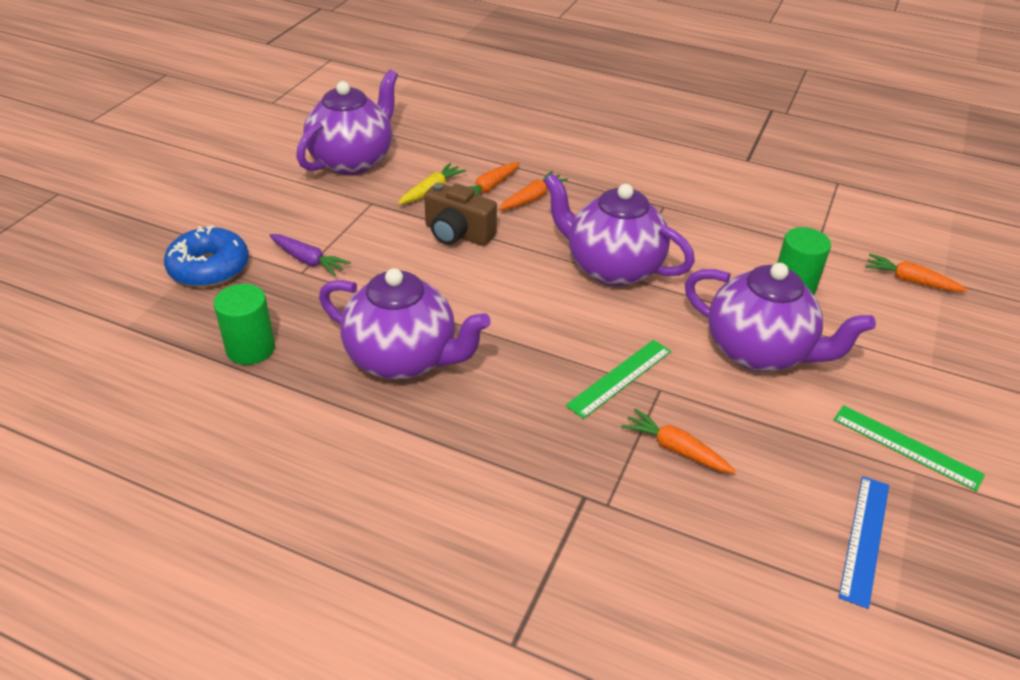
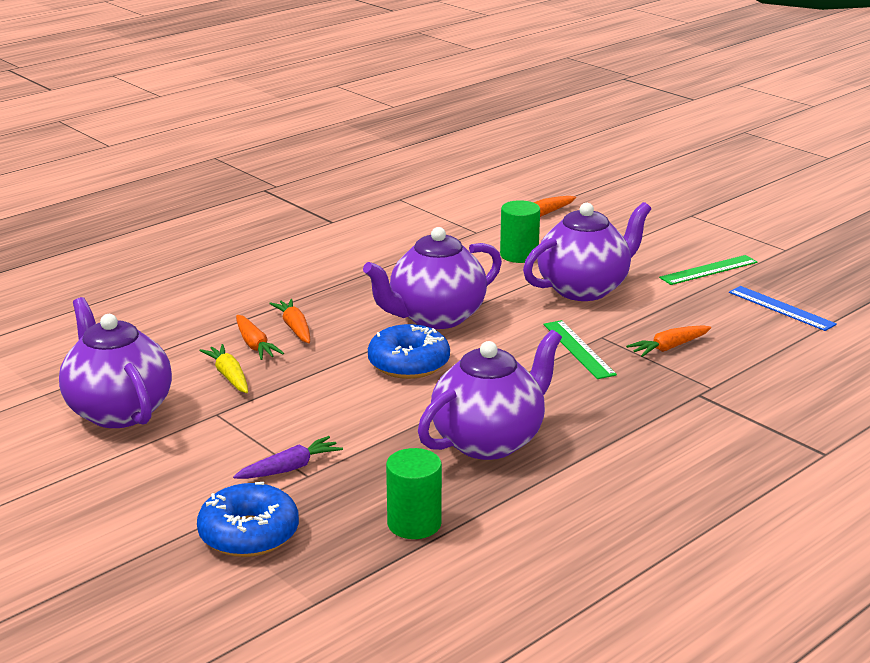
camera: 65 degrees left, 15 degrees down
(457, 234) = (319, 377): brown camera -> none
(513, 275) = (408, 363): none -> blue donut

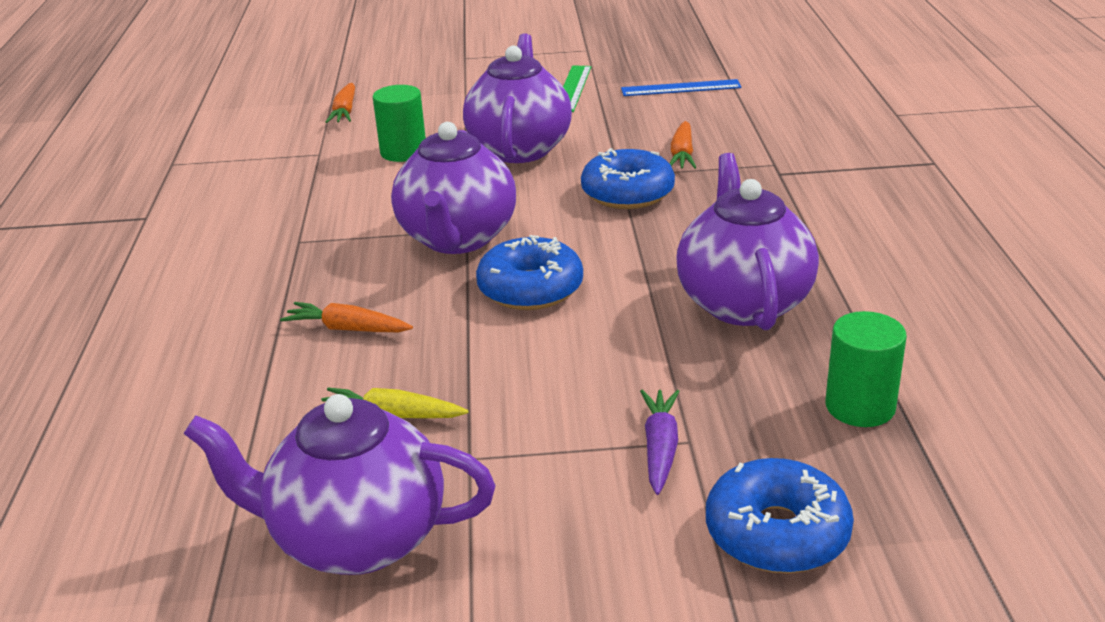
camera: 50 degrees left, 5 degrees up
(255, 345) = (345, 370): orange carrot -> none
(579, 349) = (627, 193): green ruler -> blue donut

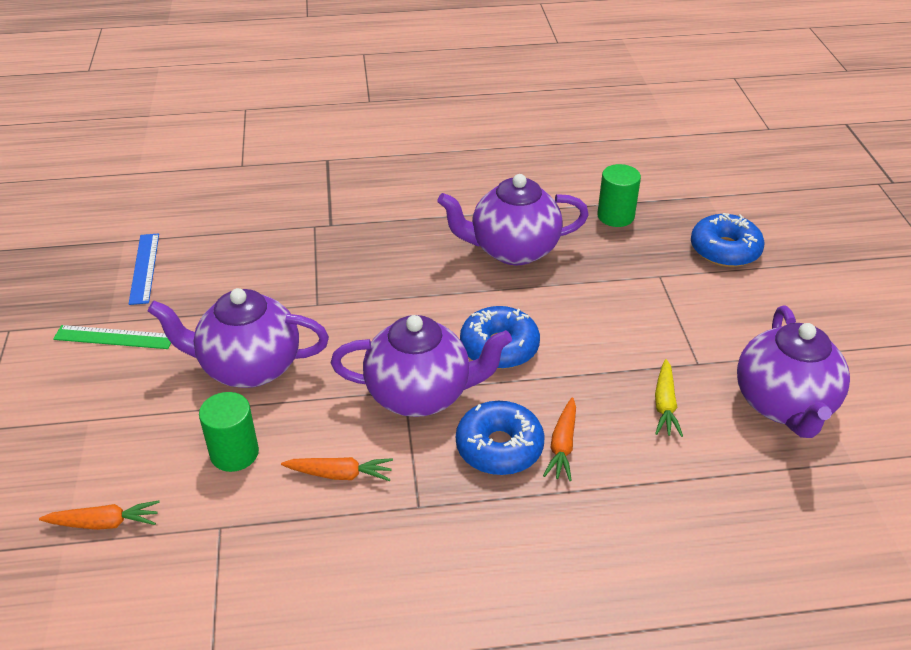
camera: 95 degrees left, 10 degrees up
(627, 193) = (351, 300): blue donut -> blue donut (499, 447)
(660, 448) = (668, 286): purple carrot -> none
(682, 154) = (286, 270): orange carrot -> orange carrot (340, 474)

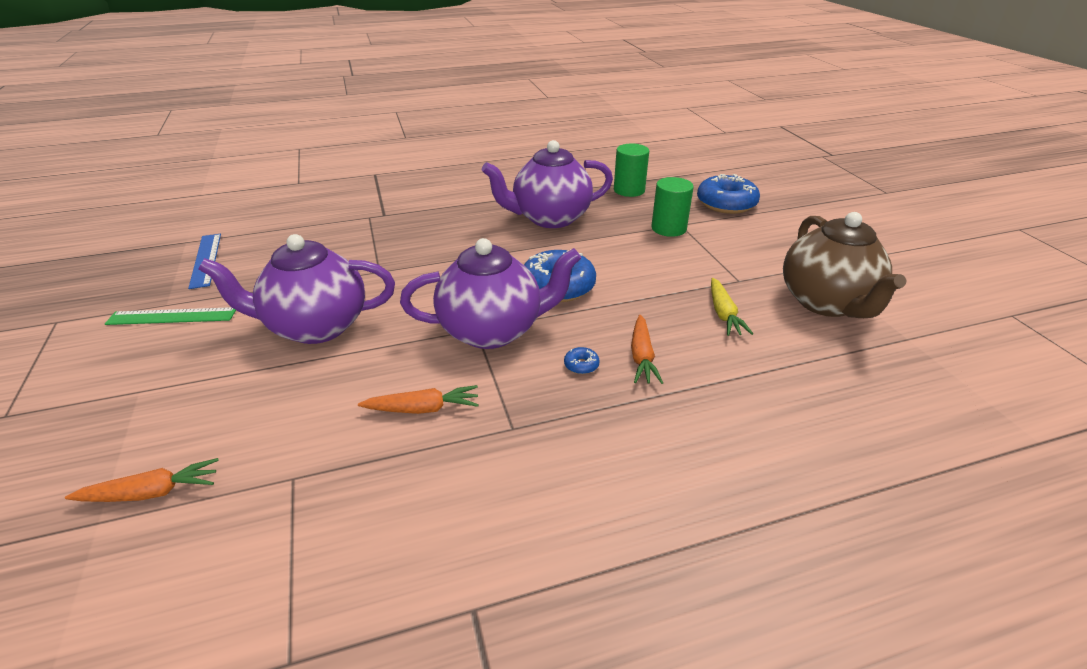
camera: 10 degrees left, 5 degrees down
(234, 453) = (305, 403): green cylinder -> green cylinder (668, 228)
(499, 447) = (581, 365): blue donut -> blue donut, size x0.40
(784, 405) = (827, 303): purple teapot -> brown teapot

